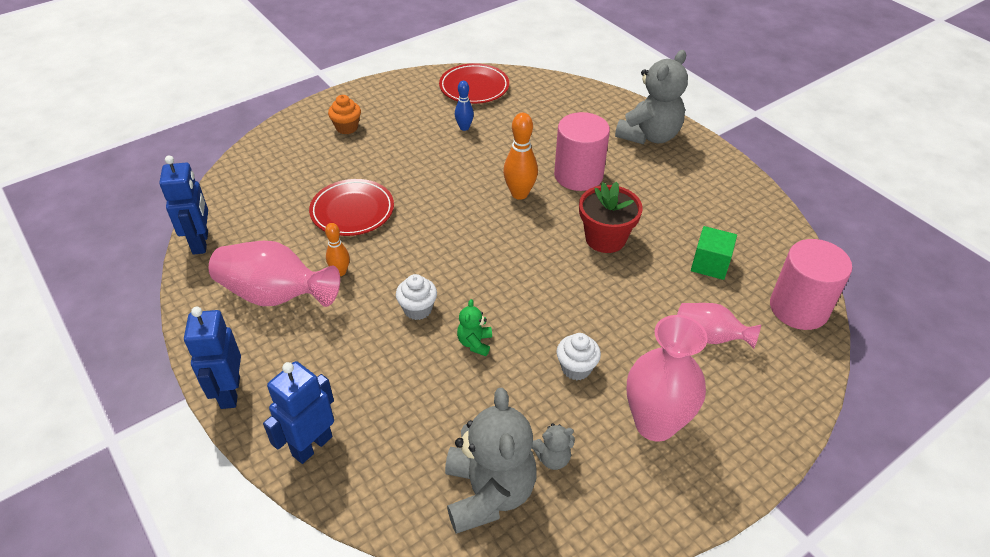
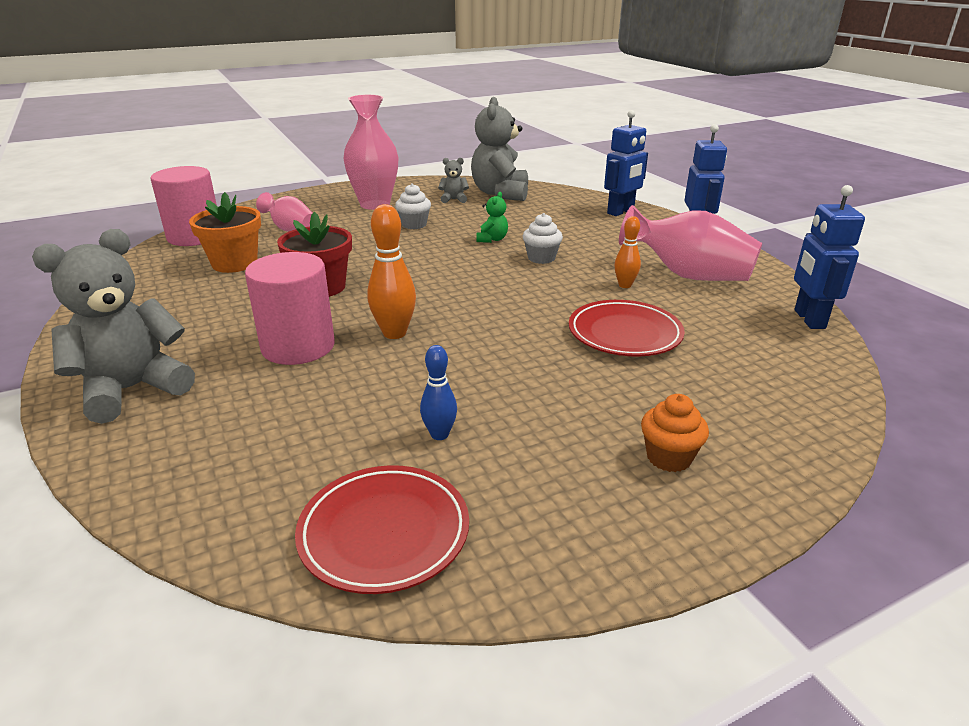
camera: 170 degrees left, 15 degrees down
(710, 264) = (234, 263): green cube -> orange flower pot

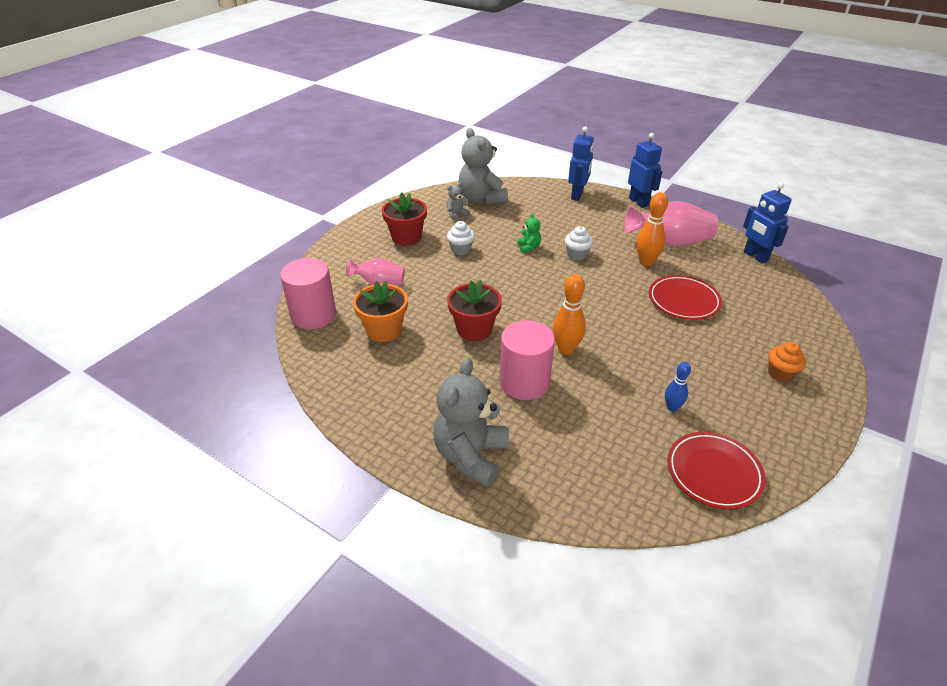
camera: 30 degrees left, 10 degrees up
(375, 204) = (406, 237): pink vase -> red flower pot
(625, 285) = (646, 262): orange bowling pin -> orange bowling pin, size x1.62

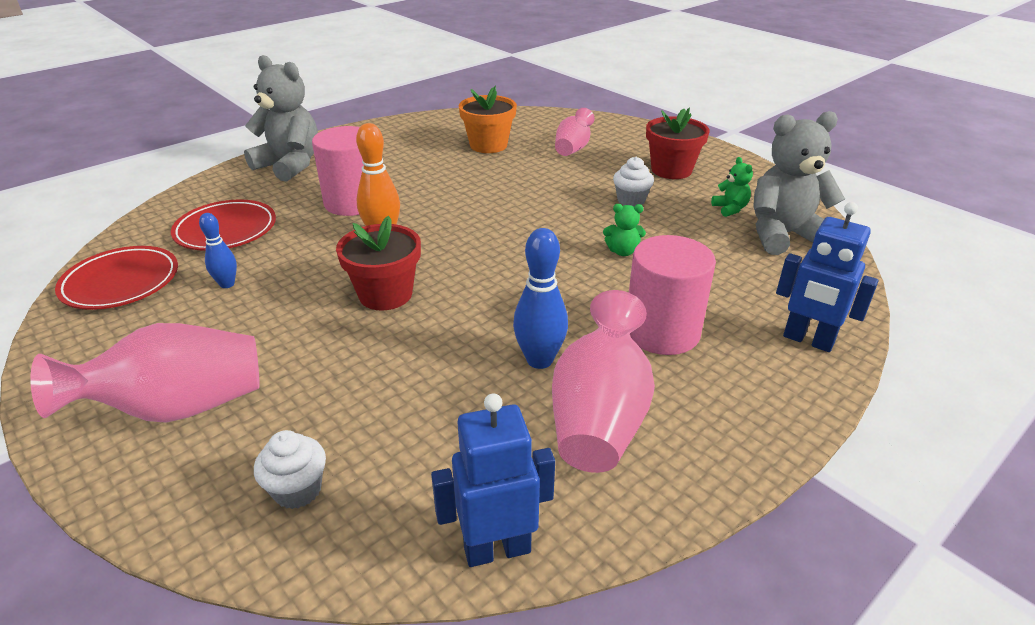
camera: 105 degrees right, 5 degrees down
(313, 315) = (532, 118): pink cylinder -> pink cylinder (662, 331)
(456, 215) = (730, 209): grey teddy bear -> green teddy bear
(474, 329) = (458, 188): red flower pot -> red flower pot (385, 294)
(577, 255) = (588, 290): white cupcake -> white cupcake (297, 490)
(639, 202) = (782, 425): blue robot -> none
(646, 262) = (539, 360): orange bowling pin -> blue bowling pin
(683, 301) = (410, 367): red plate -> red plate (226, 230)
(780, 374) = (177, 408): orange cupcake -> pink vase

